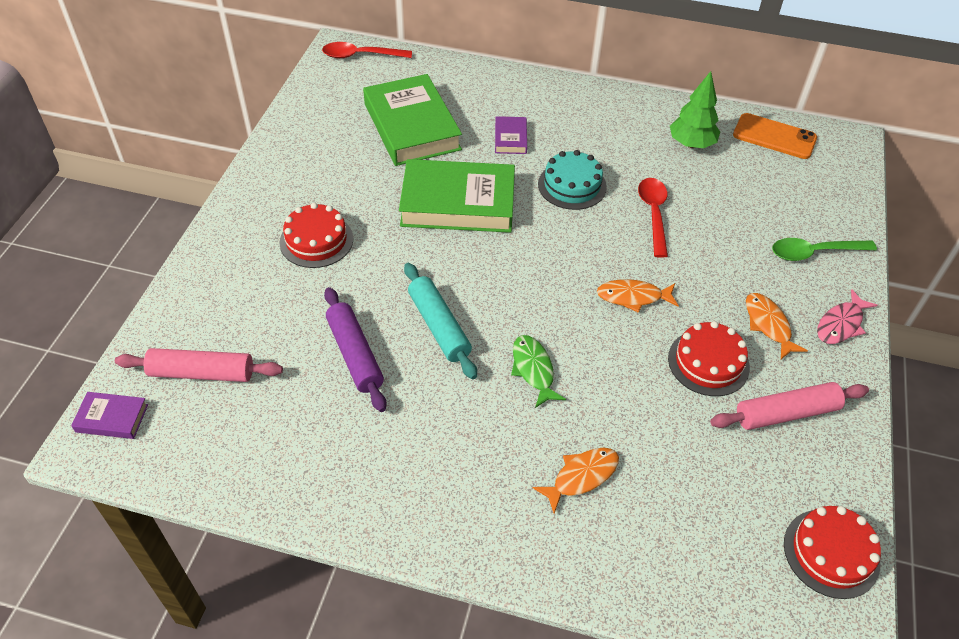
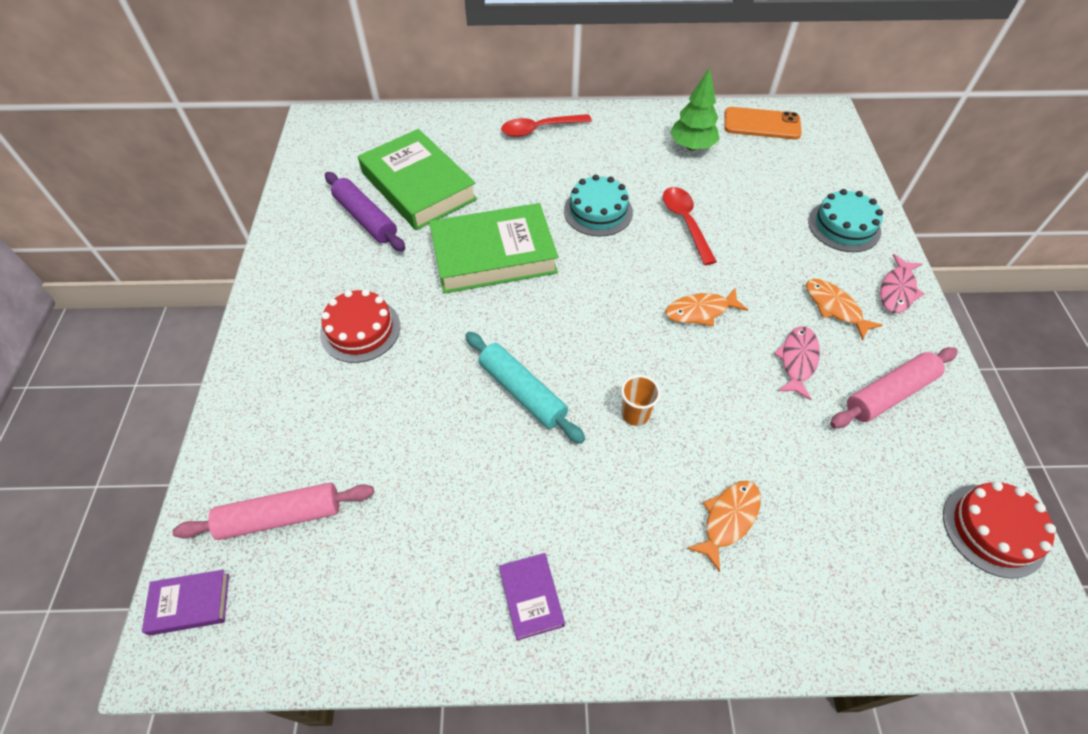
camera: 15 degrees left, 5 degrees up
(355, 354) = (445, 447): purple rolling pin -> purple rolling pin (366, 218)
(361, 55) = (341, 124): red spoon -> red spoon (540, 129)
(510, 138) = (521, 177): purple book -> purple book (531, 597)
(533, 370) = (635, 414): green fish -> orange cup
(708, 362) = (797, 360): red cake -> pink fish
(814, 252) = (844, 226): green spoon -> turquoise cake

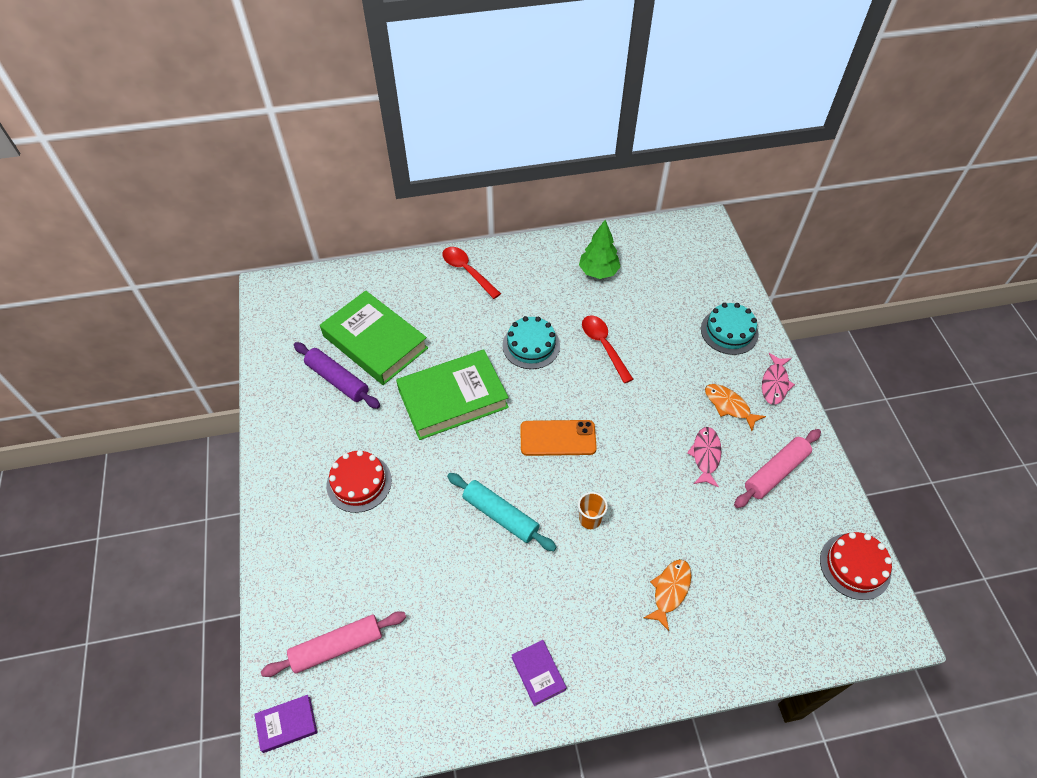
camera: 10 degrees left, 0 degrees up
(540, 129) = (467, 271): red spoon -> red spoon turned 75 degrees clockwise
(700, 311) = (627, 424): orange fish -> none
(761, 124) = (653, 242): orange phone -> orange phone (558, 438)

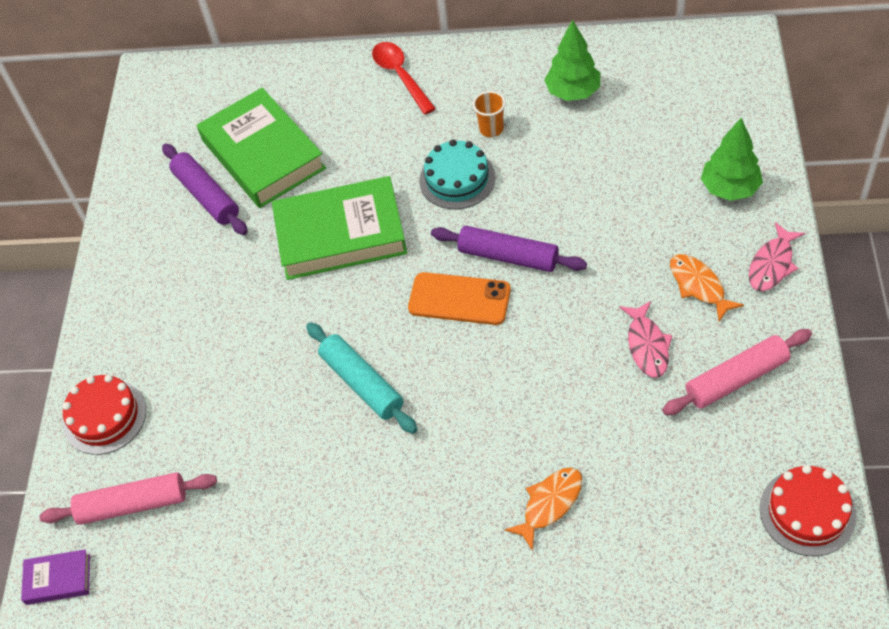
camera: 20 degrees right, 0 degrees up
(359, 483) = (202, 321): red cake -> red cake (104, 416)
(538, 673) = (358, 573): purple book -> none
(585, 400) = (508, 256): none -> purple rolling pin
(590, 519) = (472, 404): orange cup -> orange cup (491, 129)
(604, 346) = (552, 190): red spoon -> none
(705, 455) = (647, 345): pink fish -> pink fish turned 150 degrees clockwise
(729, 331) = (729, 189): turquoise cake -> green tree

